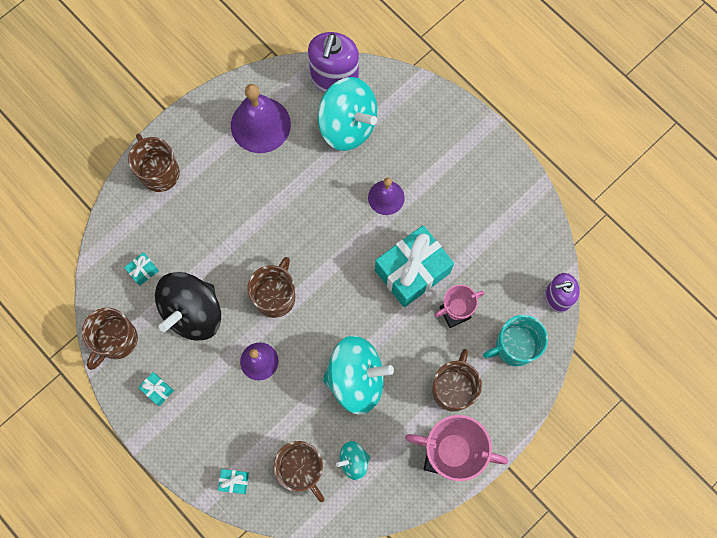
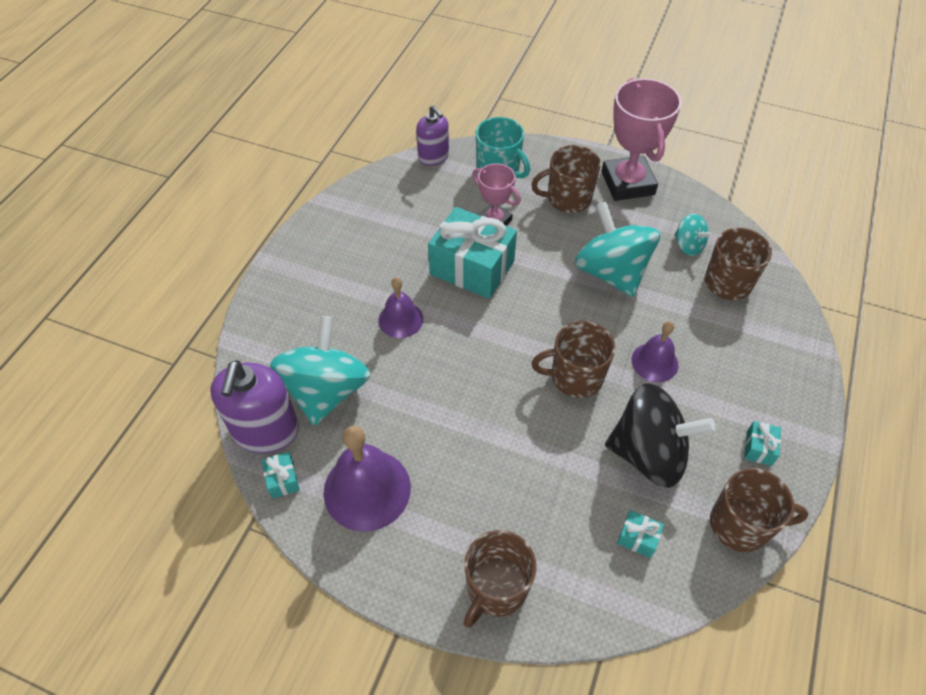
camera: 115 degrees left, 20 degrees down
(234, 481) = (786, 331): turquoise gift -> turquoise gift (282, 479)
(334, 78) = (266, 431): purple soap dispenser -> purple soap dispenser turned 105 degrees clockwise

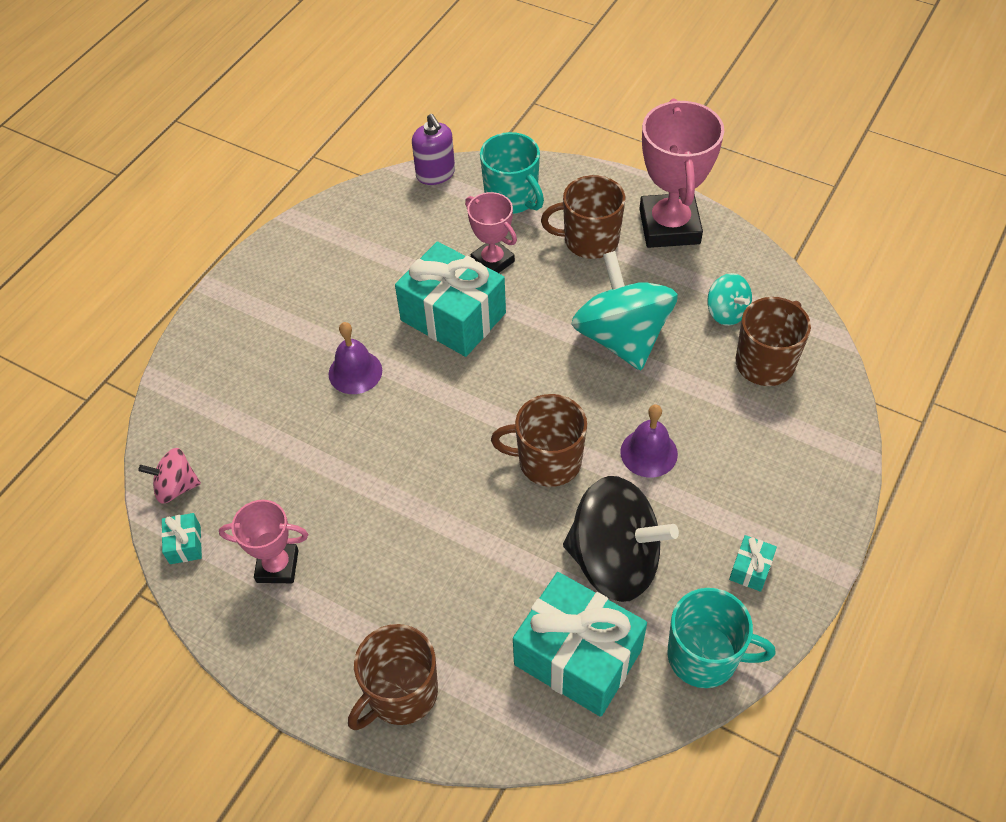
camera: 10 degrees right, 0 degrees up
(266, 431) = (176, 487): purple soap dispenser -> pink spinning top
(326, 390) = (253, 448): turquoise spinning top -> none
(367, 489) = (277, 566): purple bell -> pink trophy
(638, 538) = (578, 657): turquoise gift -> turquoise gift, size x2.42
(740, 525) = (704, 656): brown mug -> turquoise mug

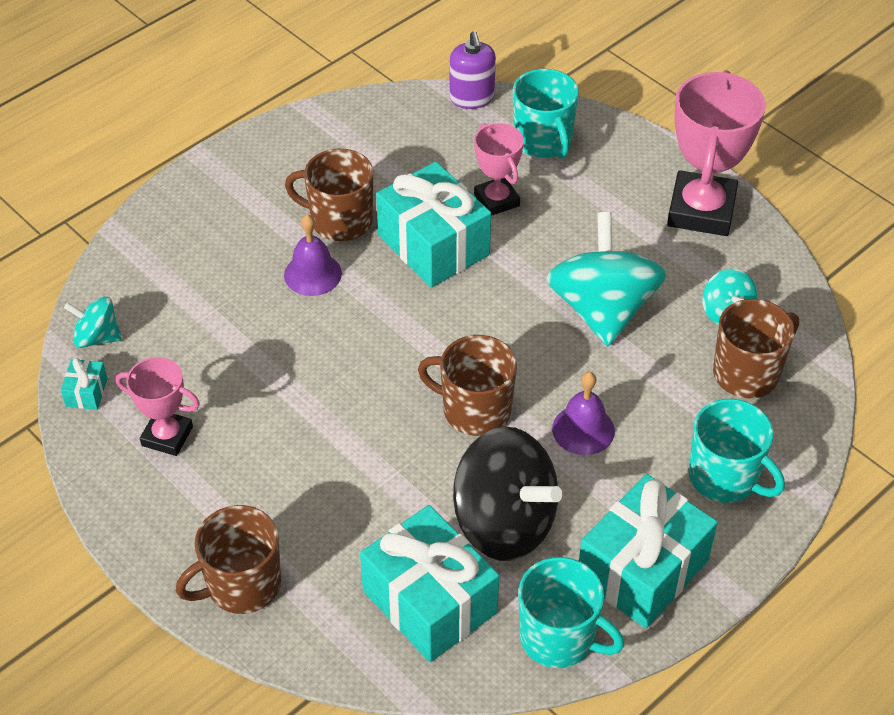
camera: 15 degrees right, 5 degrees down
(176, 487) = (97, 337): pink spinning top -> turquoise spinning top
(589, 240) = (608, 204): brown mug -> brown mug (340, 220)
(750, 569) = (642, 569): turquoise gift -> turquoise gift, size x2.42
(785, 463) = (725, 477): none -> turquoise mug

